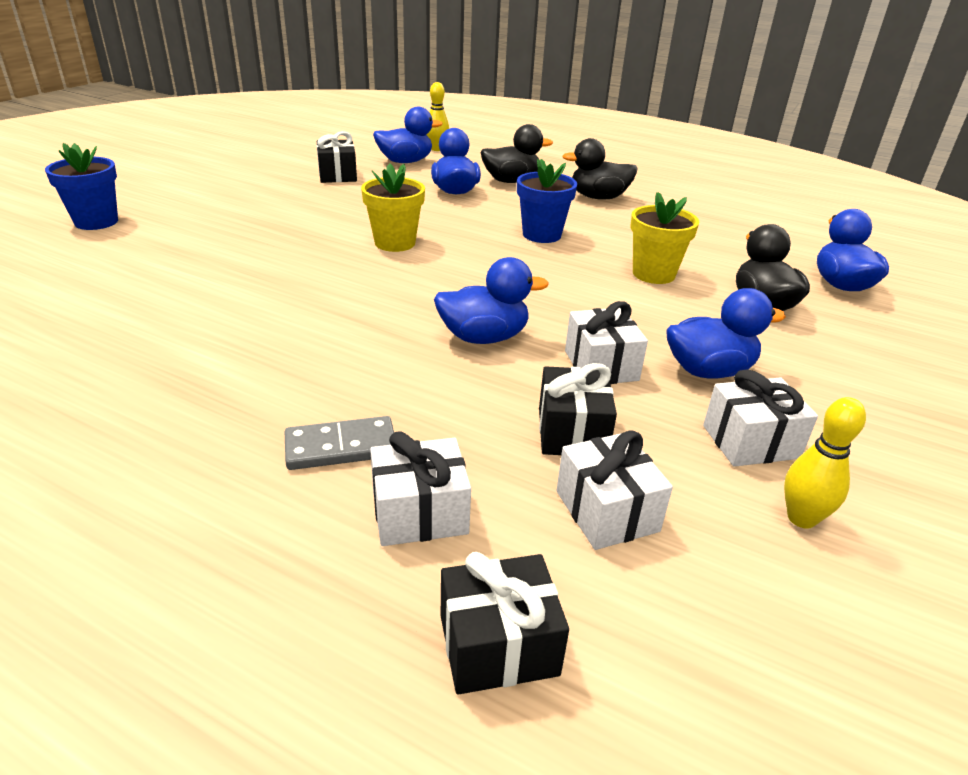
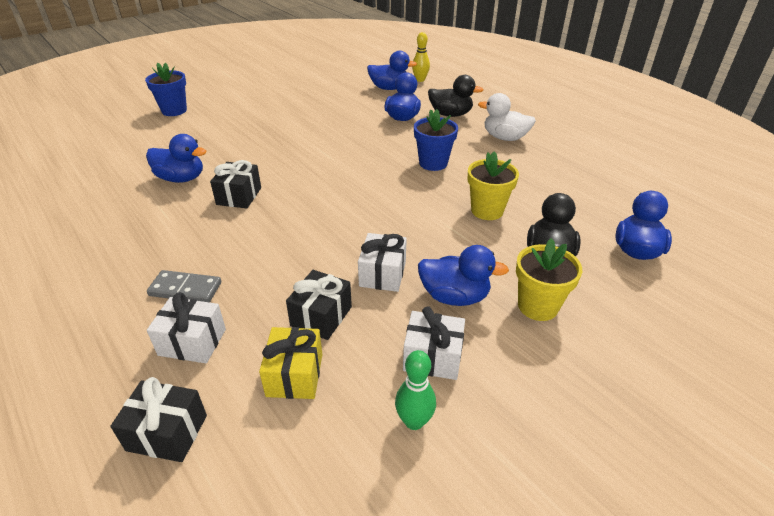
camera: 25 degrees right, 5 degrees up
(337, 175) = (335, 94): black gift -> black gift (239, 196)
(395, 243) = (329, 153): yellow flower pot -> yellow flower pot (537, 306)
(484, 337) = (325, 235): blue duck -> blue duck (181, 178)
(598, 197) = (504, 138): black duck -> white duck
(606, 511) = (294, 375): white gift -> yellow gift
(801, 518) = (414, 421): yellow bowling pin -> green bowling pin

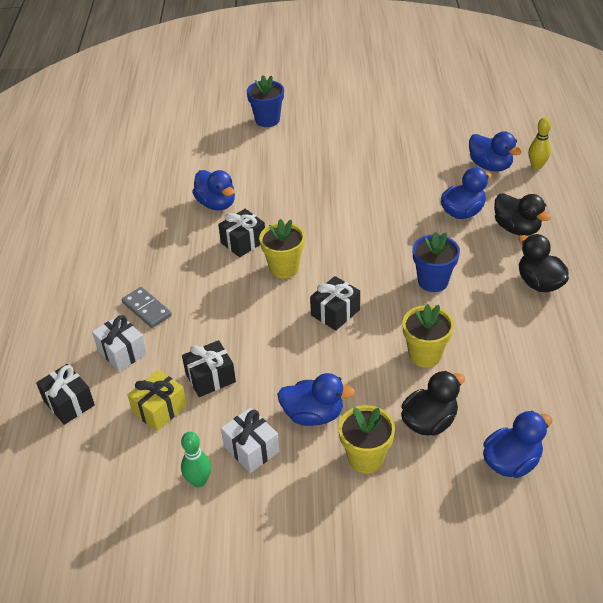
camera: 40 degrees right, 5 degrees up
(300, 200) = (284, 268): none -> yellow flower pot
(382, 213) = (335, 312): none -> black gift
(382, 274) = (281, 368): white gift -> none
(454, 296) = (313, 415): blue duck -> blue duck turned 45 degrees counterclockwise
(504, 138) = (539, 283): white duck -> black duck

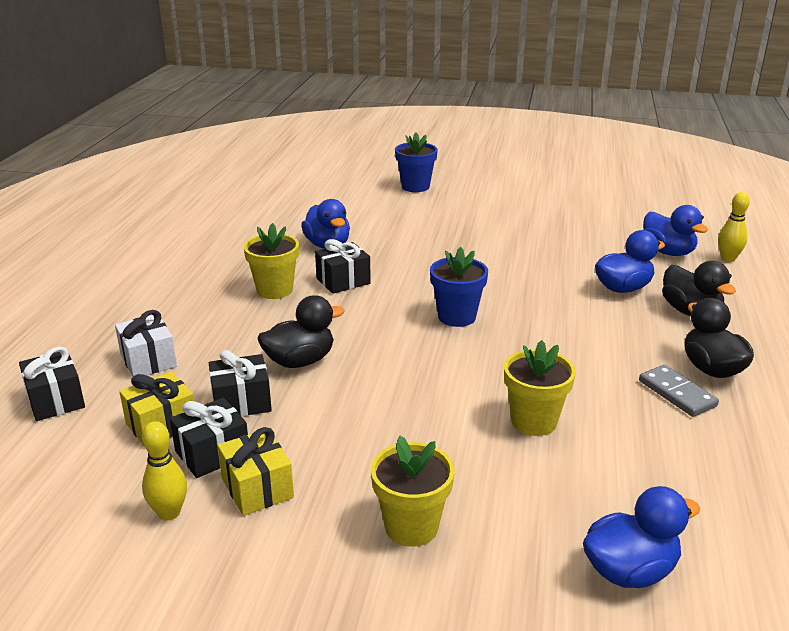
camera: 10 degrees right, 15 degrees down
(147, 309) = (200, 325): grey domino -> grey domino (677, 393)
(199, 481) = (169, 513): green bowling pin -> yellow bowling pin
(251, 449) = (257, 488): white gift -> yellow gift
(284, 268) = (381, 310): yellow flower pot -> yellow flower pot (275, 290)
(313, 415) = (357, 463): blue duck -> none
(335, 312) = (428, 360): black gift -> black gift (212, 453)
(429, 422) = (517, 499): black duck -> black duck (300, 361)
(433, 281) = (566, 348): blue flower pot -> blue flower pot (457, 317)

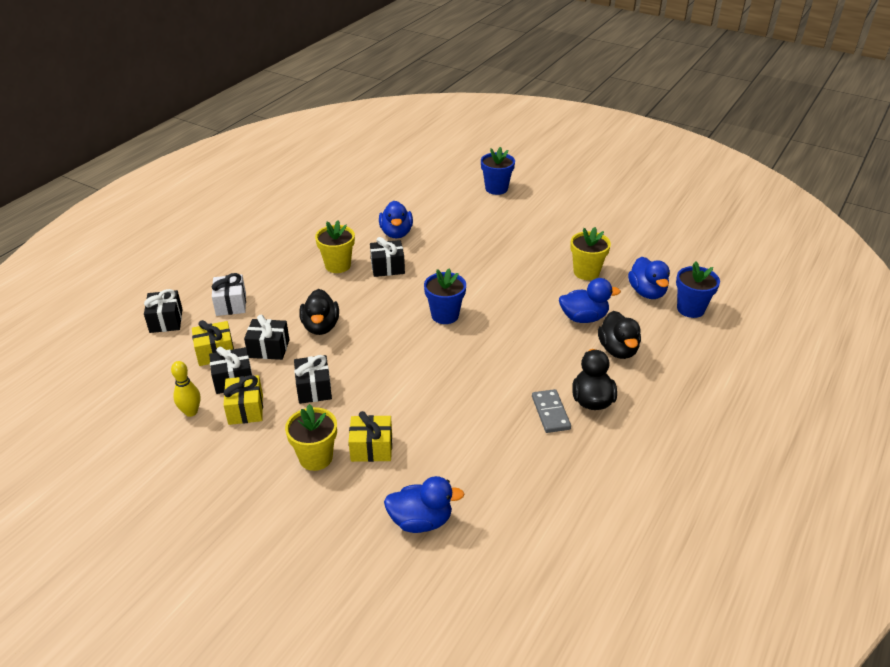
camera: 20 degrees right, 10 degrees up
(300, 361) = (321, 327): black duck -> black duck turned 90 degrees clockwise
(343, 437) = (314, 389): none -> black gift
(483, 492) = (371, 448): none -> yellow gift
(534, 421) = (438, 408): yellow flower pot -> yellow flower pot (586, 272)
(728, 259) = (690, 309): yellow bowling pin -> blue flower pot

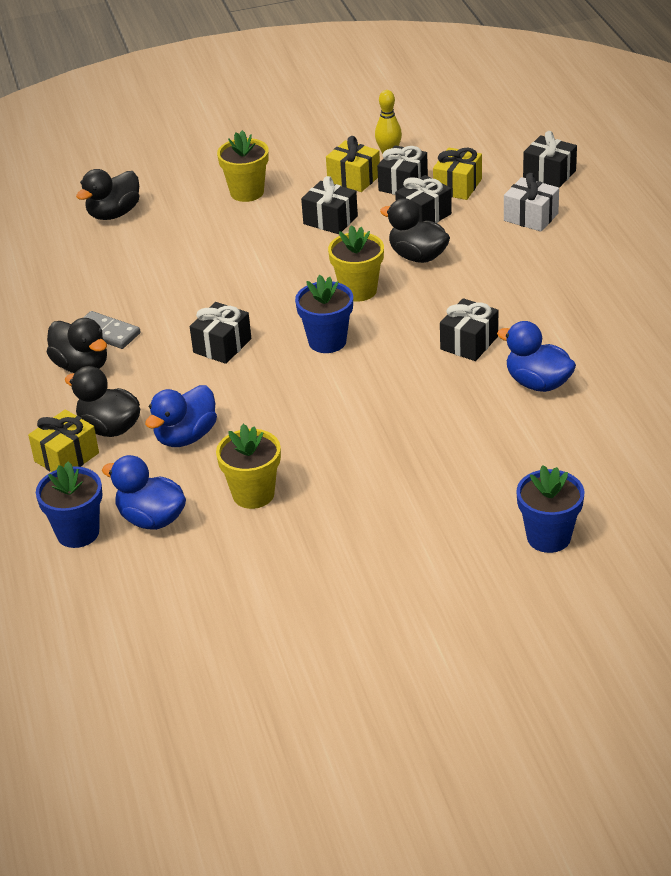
camera: 135 degrees right, 0 degrees up
(338, 265) = (519, 309): yellow flower pot -> yellow flower pot (358, 290)
(371, 448) = (216, 221): yellow gift -> yellow gift (66, 457)
(421, 521) = (114, 214): blue duck -> black duck
(498, 353) = (222, 346): none -> black gift

